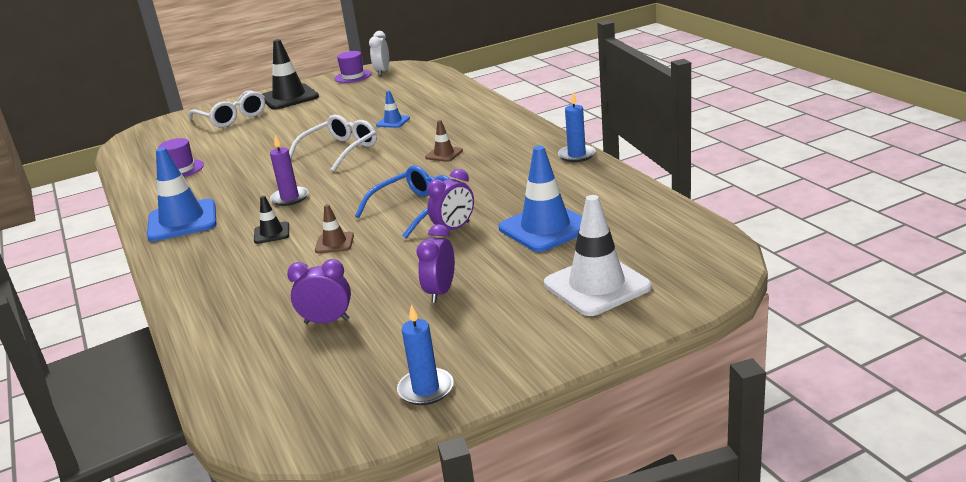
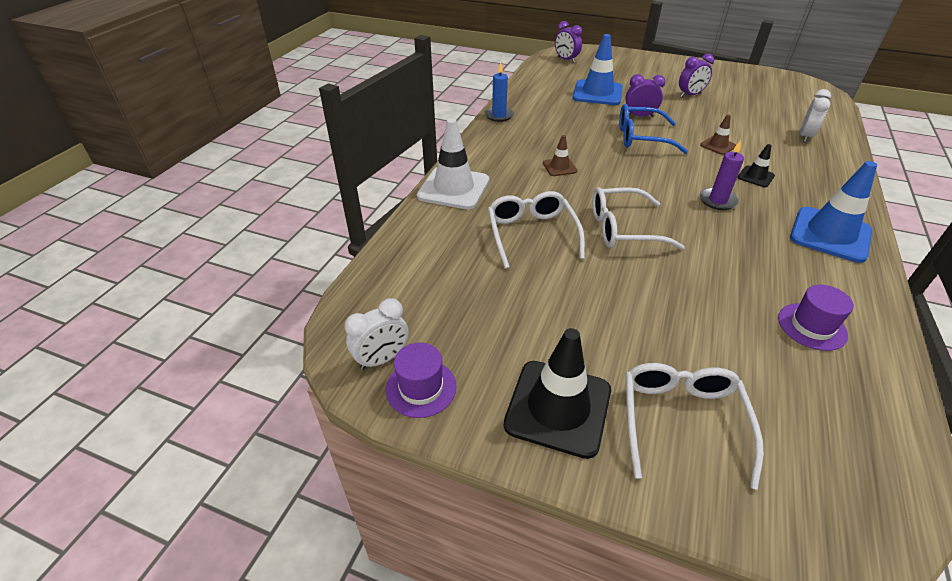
camera: 135 degrees left, 15 degrees up
(244, 310) = (805, 136): none -> white clock
(327, 321) = (760, 110): purple clock -> purple clock (566, 60)
(393, 122) = (531, 234): blue traffic cone -> white glasses
(426, 389) = (739, 73): blue candle -> none
(597, 286) = (623, 67): white traffic cone -> white traffic cone (453, 188)

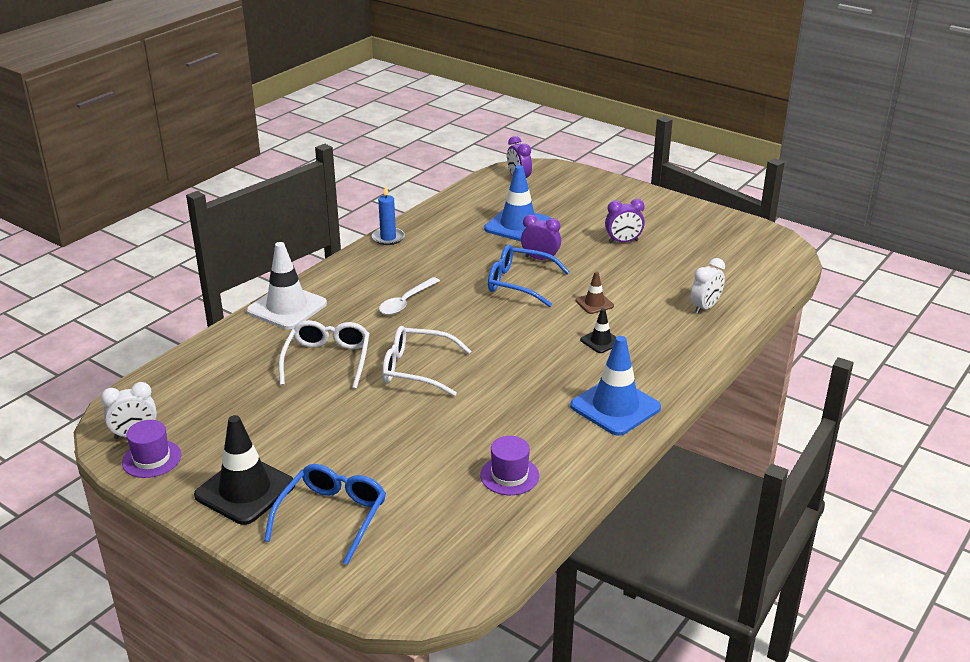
camera: 15 degrees right, 10 degrees down
(559, 167) = (406, 302): brown traffic cone -> white spoon
(681, 421) = (332, 516): white glasses -> blue glasses
(717, 200) = (535, 358): purple candle -> none

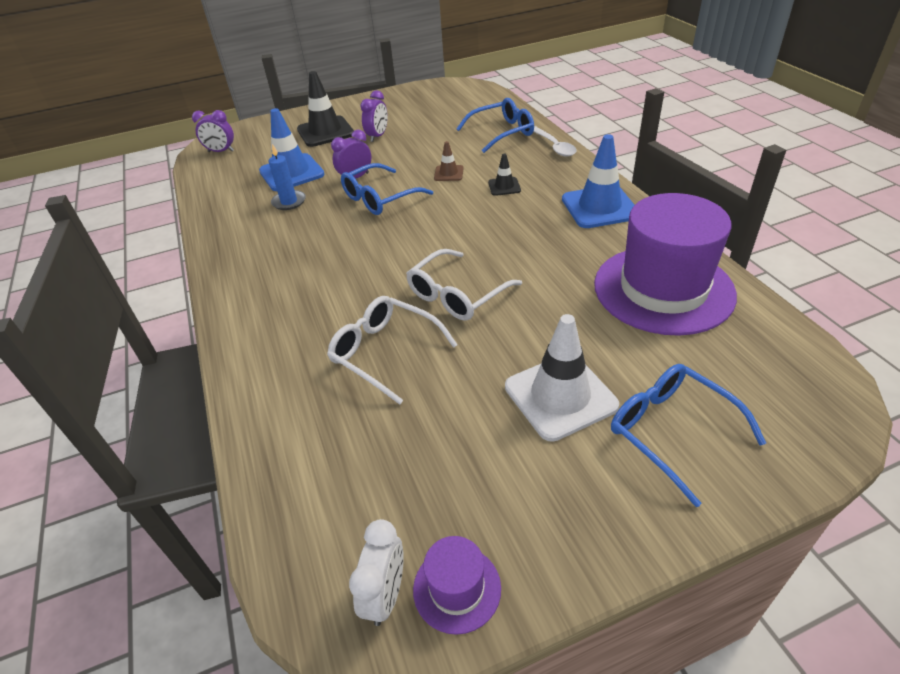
camera: 55 degrees left, 10 degrees up
(245, 490) = (584, 499): black traffic cone -> black traffic cone (325, 132)
(287, 307) = (252, 355): white traffic cone -> white traffic cone (560, 396)
(388, 238) = (213, 247): blue candle -> blue candle (289, 202)
(406, 302) = (337, 268): white spoon -> white spoon (554, 146)
(509, 475) = (663, 289): purple hat -> purple hat, size x2.32
(705, 307) = (502, 133): white clock -> blue glasses

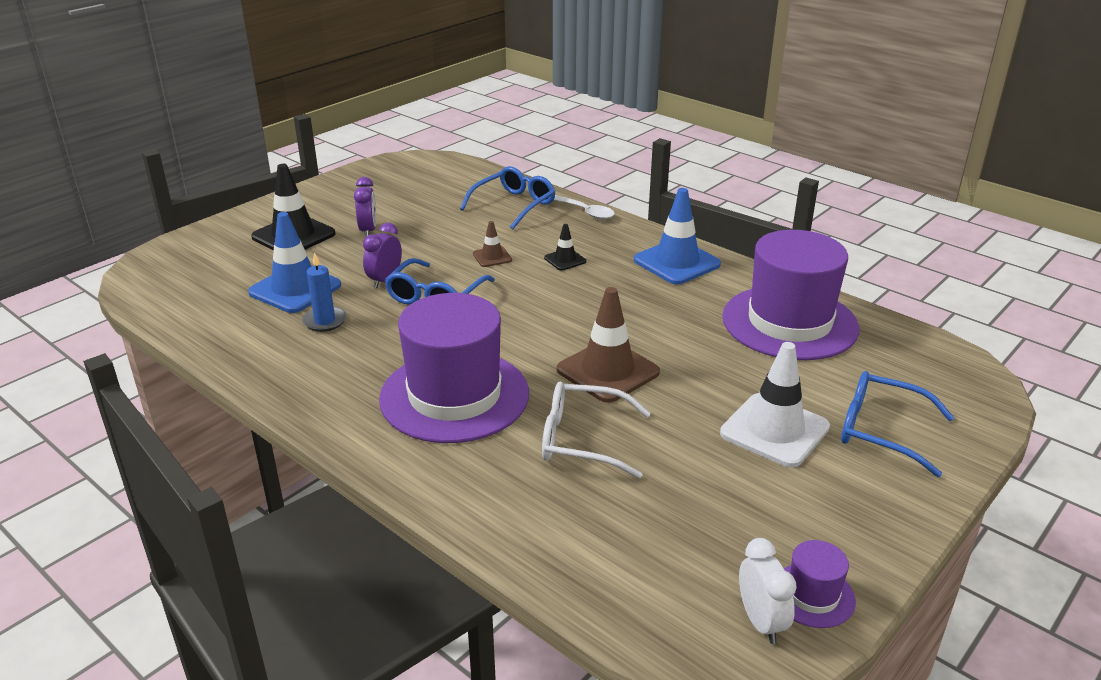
camera: 30 degrees left, 10 degrees down
(221, 151) = (165, 281): purple clock -> none
(323, 285) = (454, 396): none -> purple hat
(457, 295) = (608, 371): white glasses -> brown traffic cone

